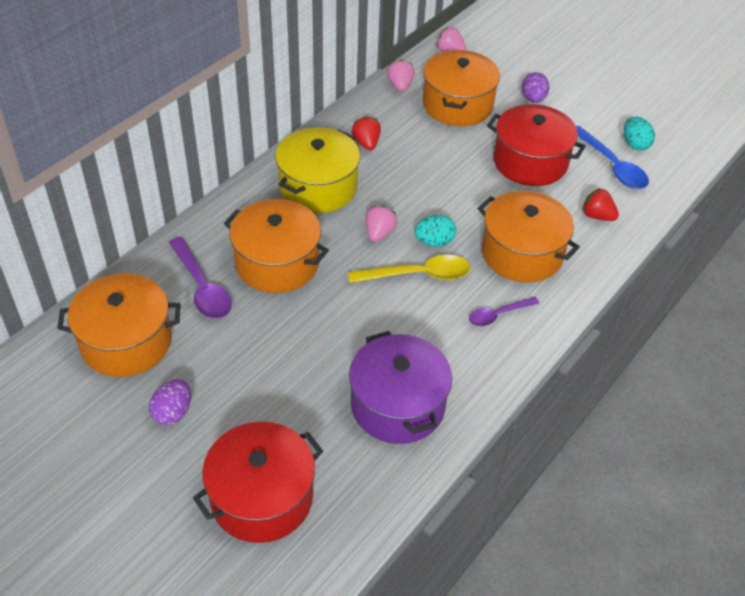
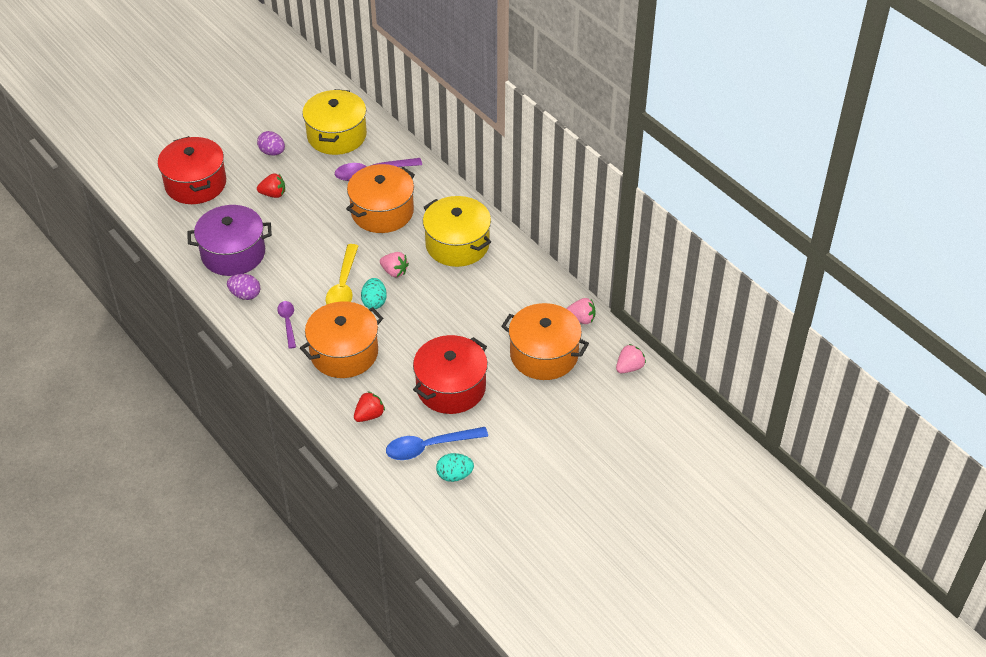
camera: 105 degrees right, 0 degrees up
(126, 342) = (337, 135): orange pot -> yellow pot
(366, 143) = (504, 282): red strawberry -> red strawberry (273, 194)
(533, 99) = (540, 414): purple egg -> purple egg (245, 295)

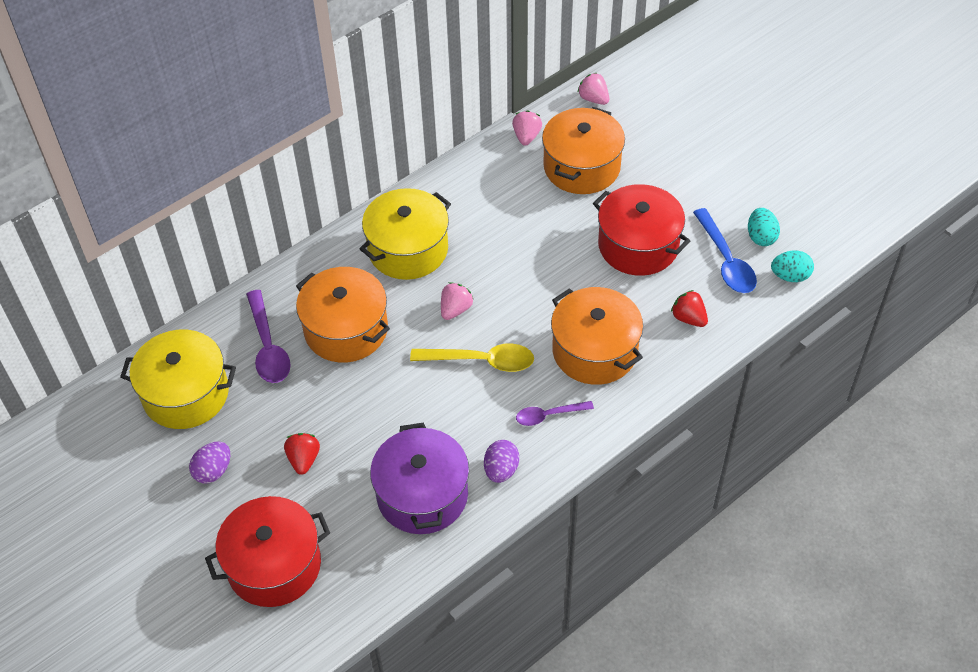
camera: 90 degrees left, 5 degrees up
(374, 302) = (508, 326): turquoise egg -> turquoise egg (790, 276)

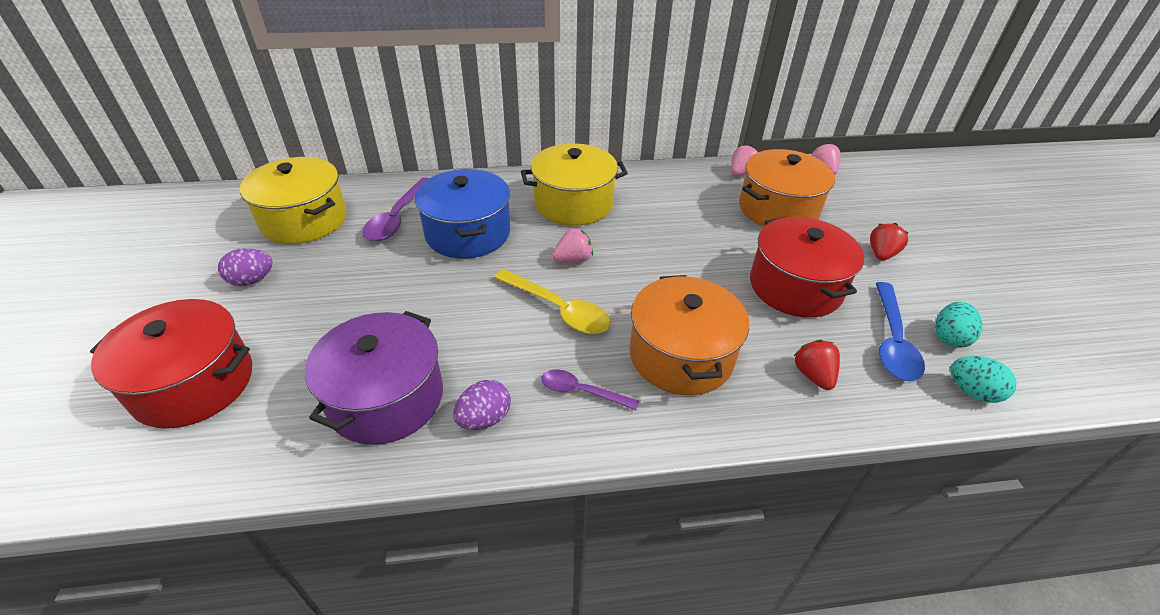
camera: 30 degrees right, 10 degrees down
(304, 459) = (325, 309): red strawberry -> red strawberry (881, 254)
(346, 329) = (468, 233): orange pot -> blue pot

